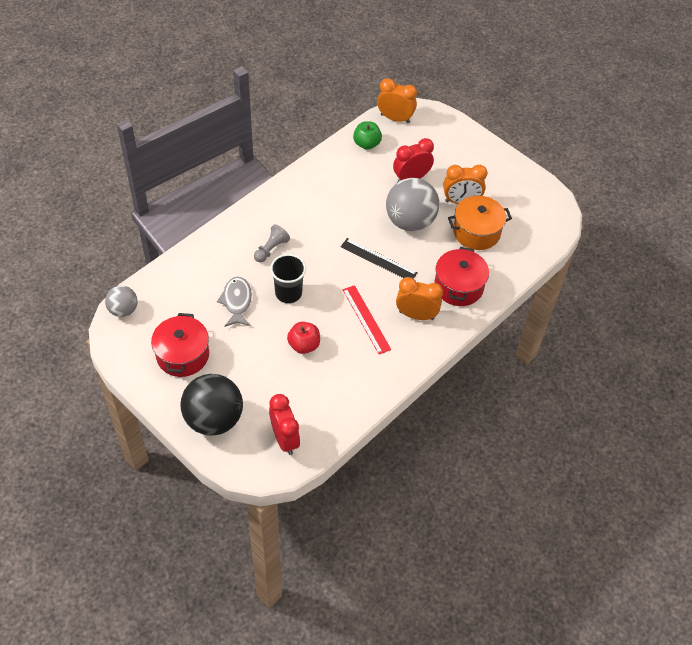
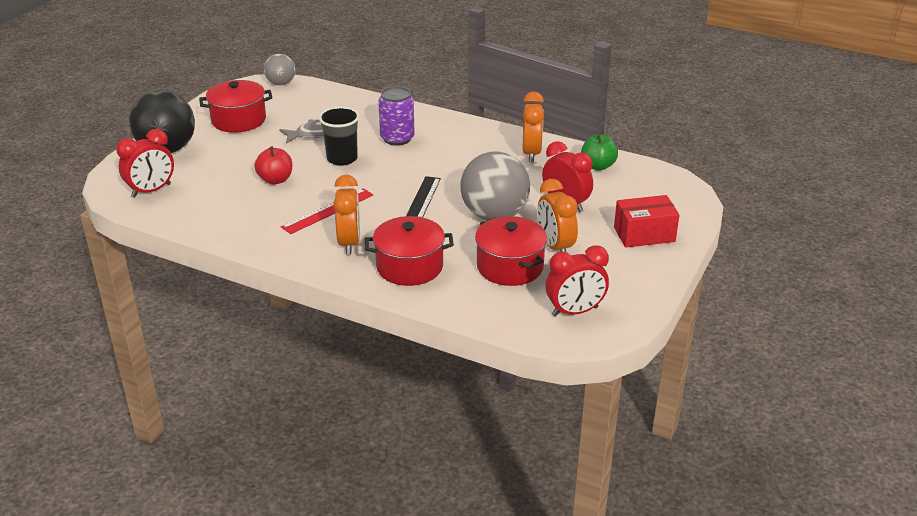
camera: 75 degrees right, 20 degrees down
(271, 249) = (397, 138): grey pawn -> purple can
(395, 118) = (658, 177): orange clock -> orange clock (531, 153)
(462, 152) = (644, 234): none -> red box
(476, 232) = (510, 267): orange pot -> red pot
(535, 215) = (575, 311): none -> red clock

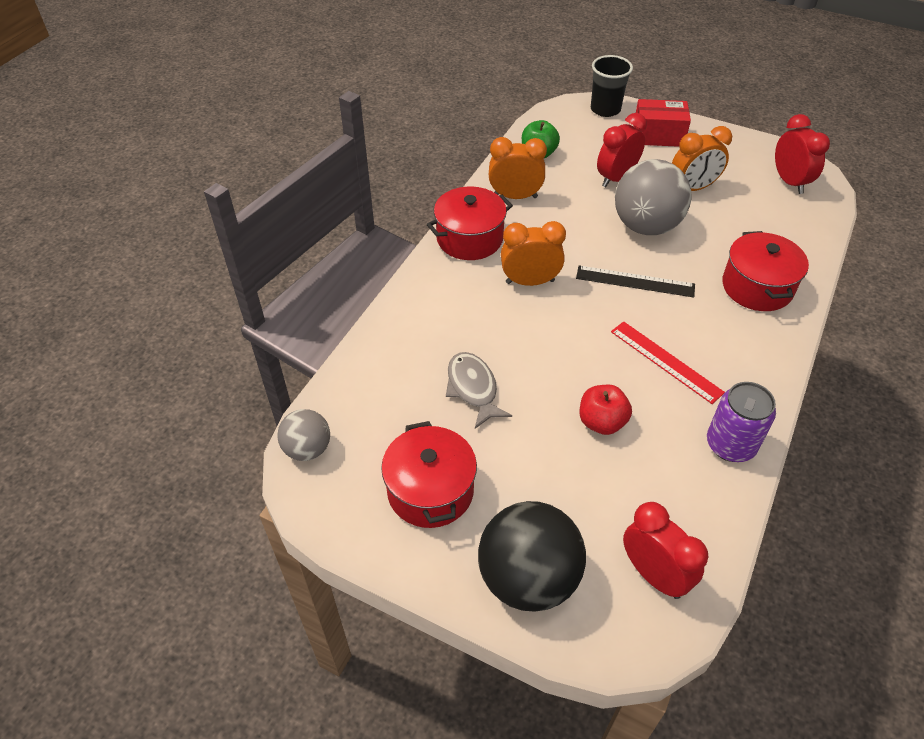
camera: 90 degrees left, 15 degrees up
(342, 159) = (540, 357): black cup -> black cup (605, 109)
(349, 243) = (728, 337): orange clock -> orange clock (530, 282)
(397, 138) = (485, 306): purple can -> purple can (730, 445)
(510, 267) = (734, 217): red pot -> red pot (469, 238)
(644, 234) = (658, 136): red box -> red box turned 75 degrees counterclockwise

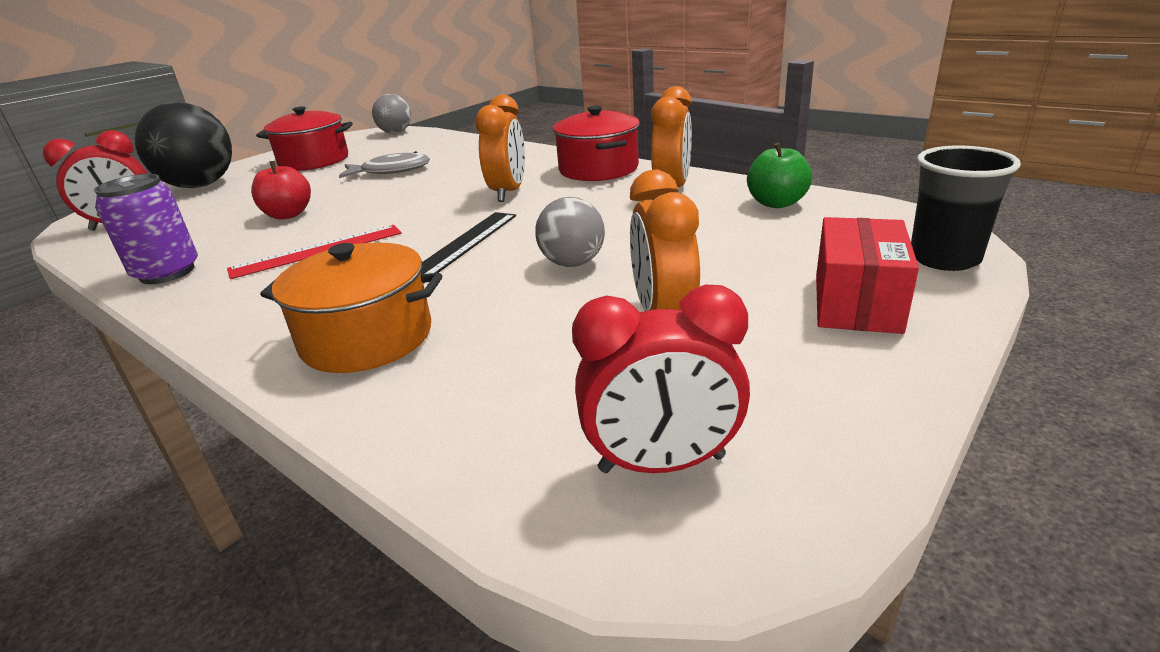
camera: 105 degrees right, 20 degrees down
(616, 178) = (706, 251): red clock -> none
(646, 226) = (572, 263): grey ball -> grey ball, size x0.55
(757, 287) = (367, 338): red pot -> orange pot

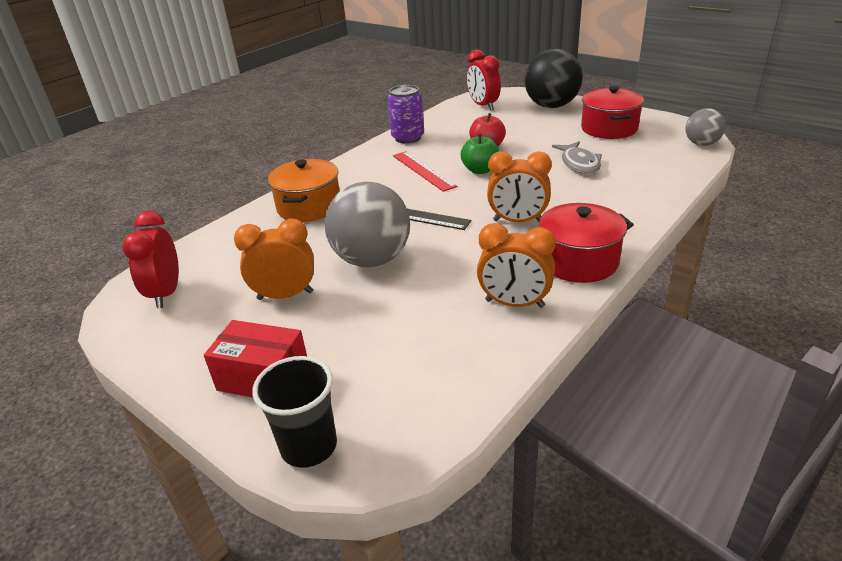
camera: 90 degrees right, 5 degrees up
(572, 263) = (372, 259): grey ball -> grey ball, size x1.80
(776, 203) = (463, 365): green apple -> green apple (480, 170)

